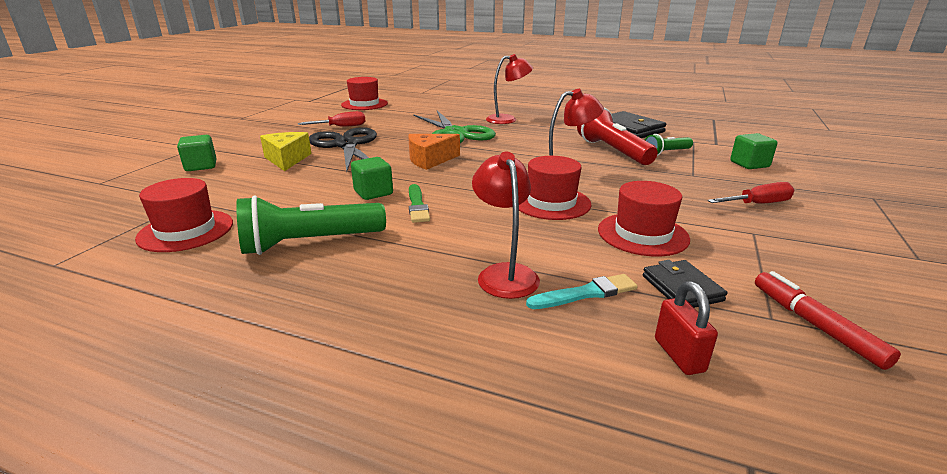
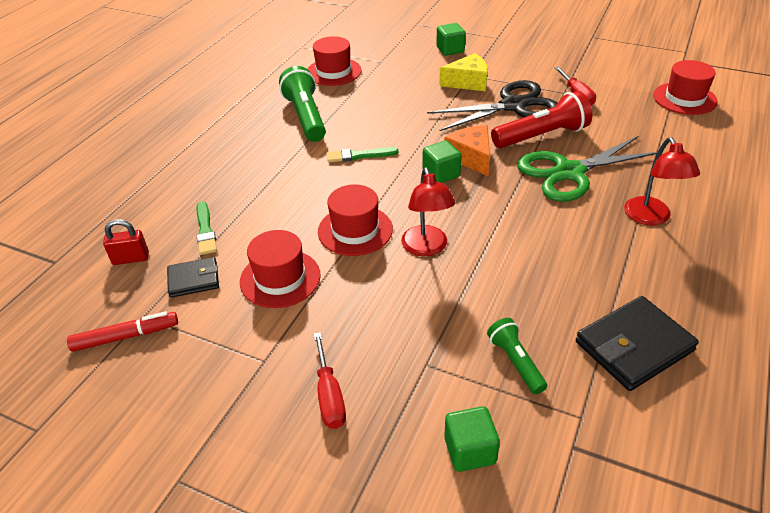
camera: 95 degrees right, 15 degrees up
(373, 192) = (388, 132): green cube -> green cube (441, 174)
(504, 273) = (242, 196): red lamp -> none
(585, 293) = (205, 230): turquoise brush -> green brush
(612, 151) = (516, 304): red flashlight -> red flashlight (541, 136)

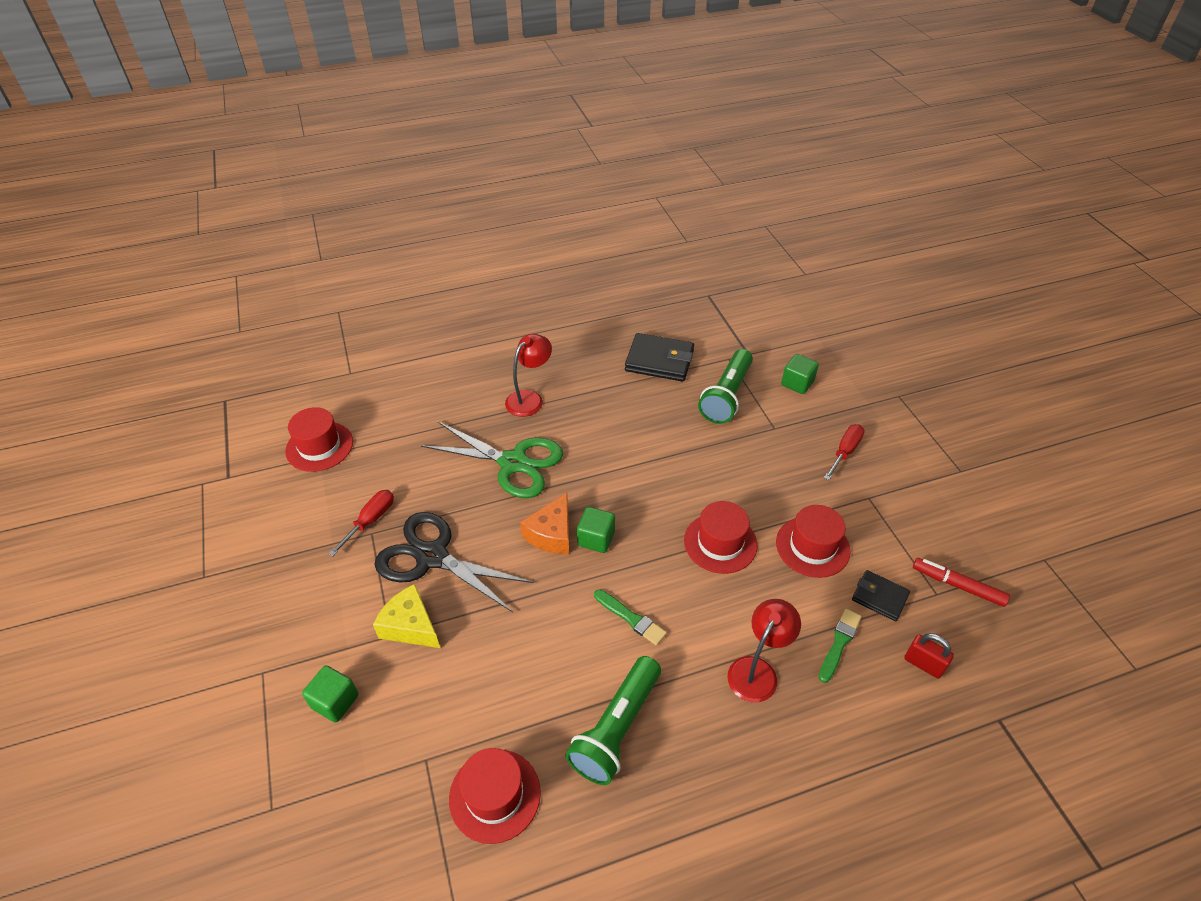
camera: 135 degrees left, 5 degrees up
(426, 248) = (689, 489): red lamp -> red lamp (757, 670)
(515, 362) = (726, 396): green flashlight -> green flashlight, size x1.76
(541, 136) = (472, 507): red flashlight -> none

